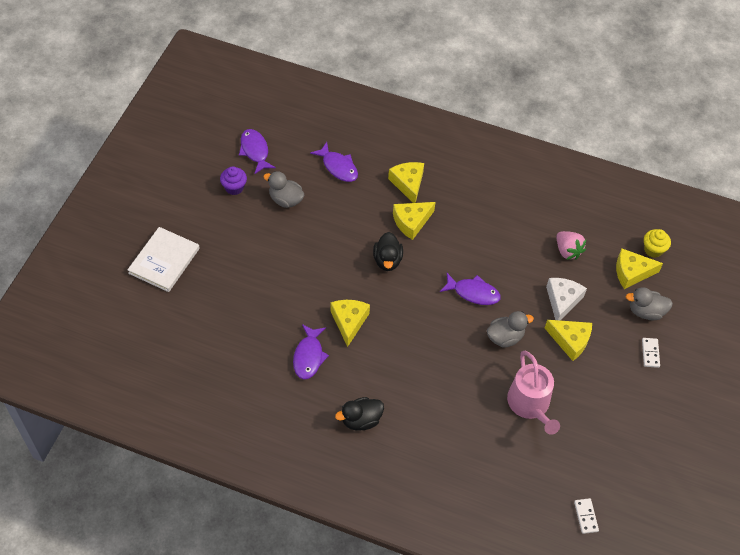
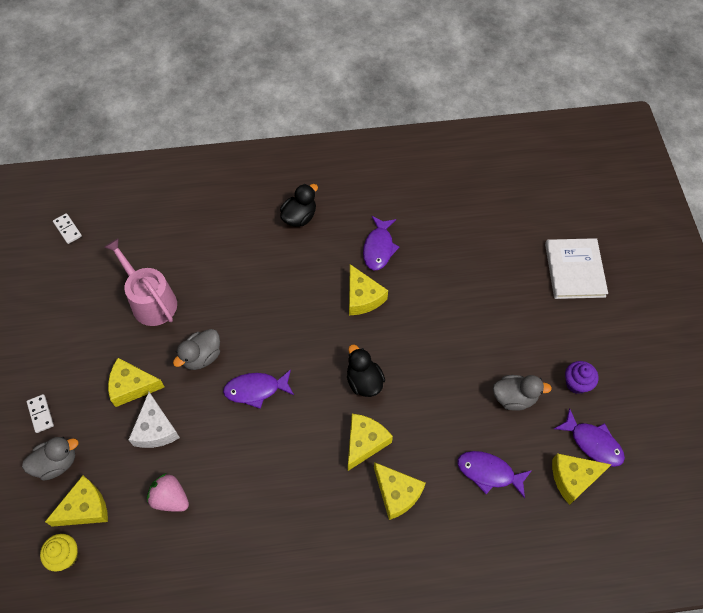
camera: 155 degrees right, 5 degrees up
(285, 139) = (573, 478): none -> yellow cheese
(309, 356) = (379, 248): purple fish -> purple fish turned 150 degrees counterclockwise

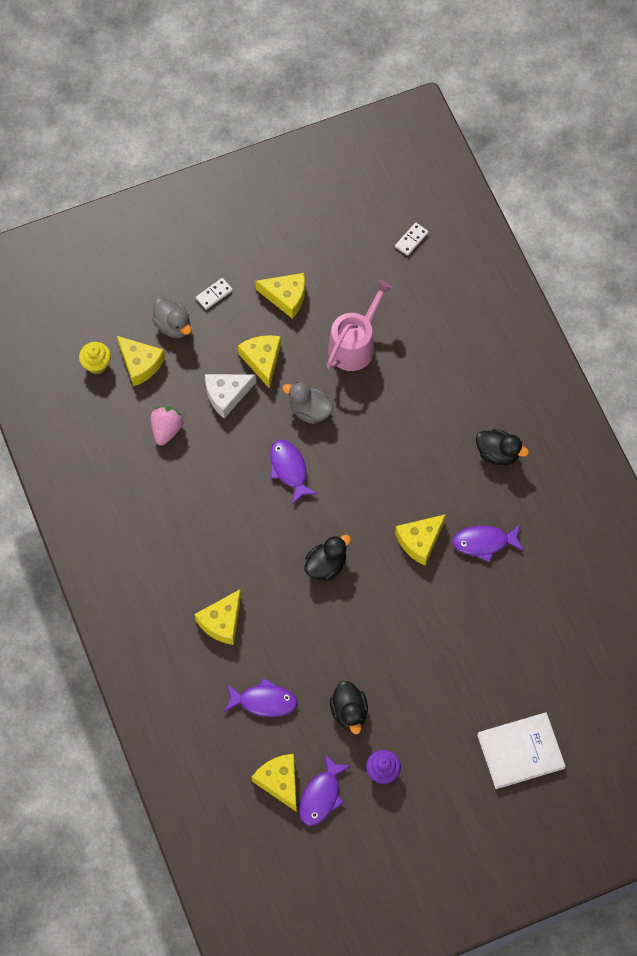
camera: 75 degrees right, 5 degrees up
(365, 442) = (264, 581): yellow cheese -> yellow cheese (286, 297)
(489, 473) = (264, 701): purple fish -> purple fish turned 90 degrees clockwise
(514, 398) = (349, 712): grey duck -> black duck

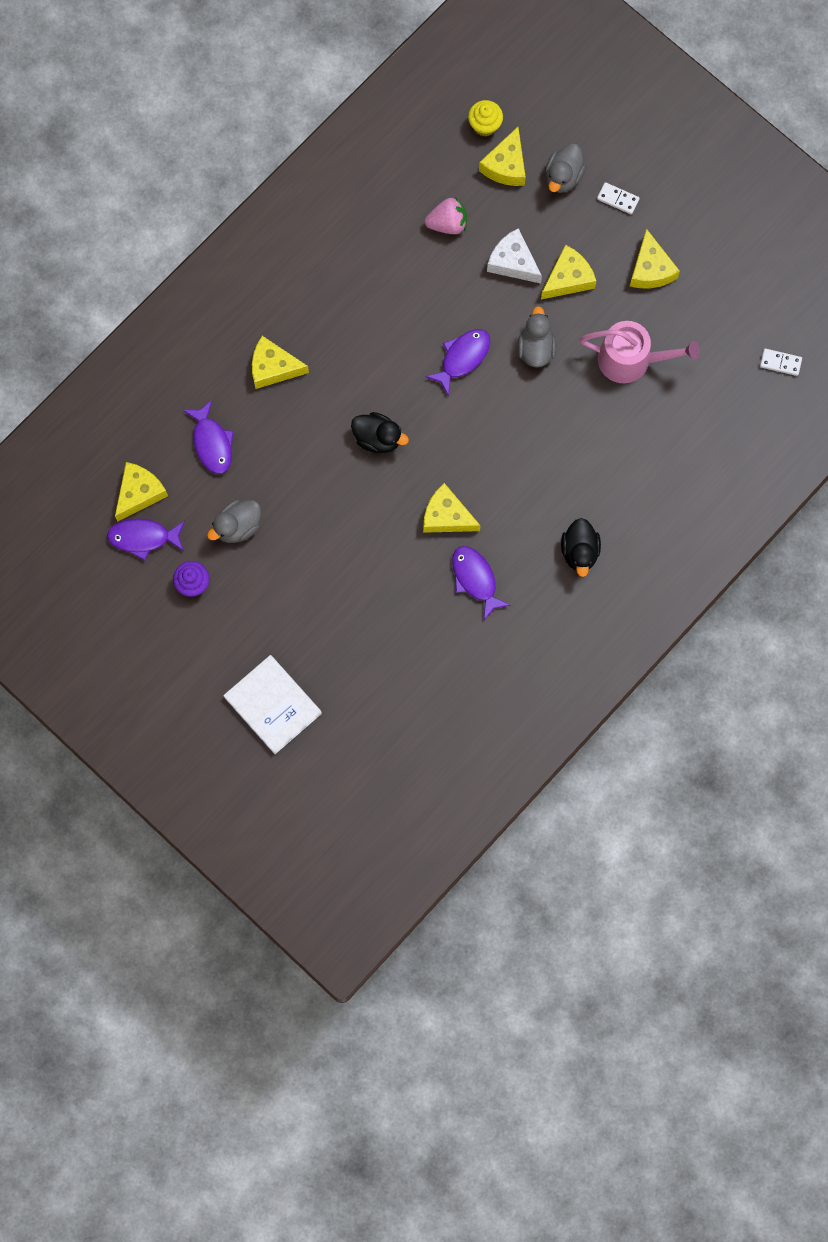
camera: 65 degrees right, 10 degrees up
(349, 712) = (238, 526): black duck -> grey duck

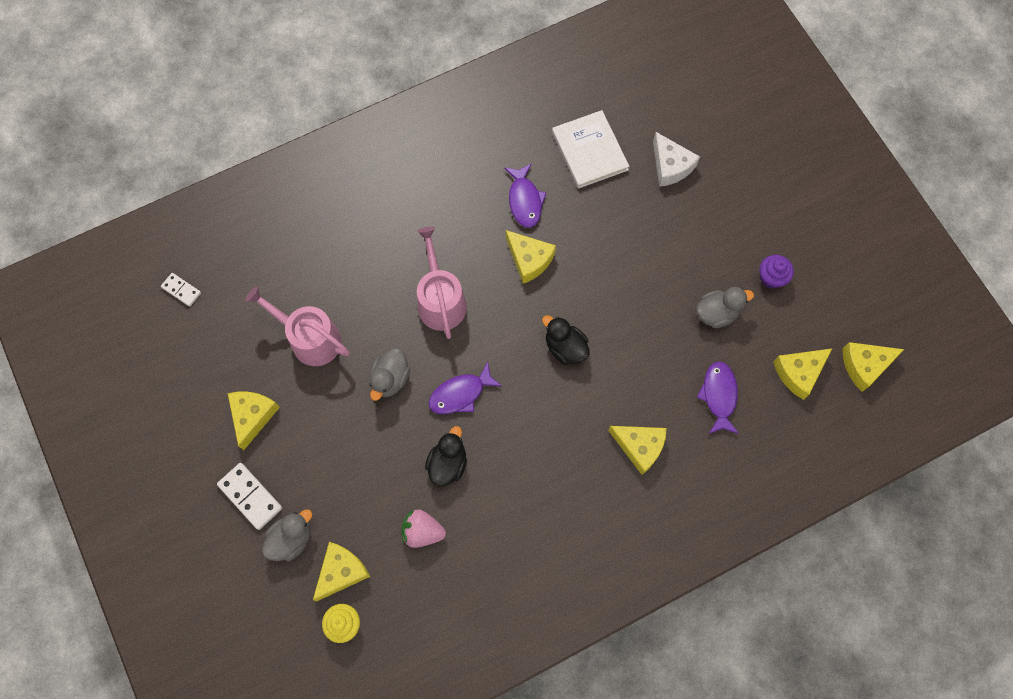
camera: 160 degrees left, 5 degrees down
(143, 537) = (805, 332): purple fish -> none
(273, 705) = (730, 159): white book -> white book (589, 151)
(513, 262) = (376, 469): white cheese -> white cheese (670, 166)
(519, 442) = (440, 300): none -> pink watering can
(568, 278) = (332, 434): yellow cheese -> yellow cheese (864, 366)
(579, 551) = (428, 193): black duck -> black duck (447, 463)
(618, 199) = (250, 496): white domino -> white domino, size x1.62

